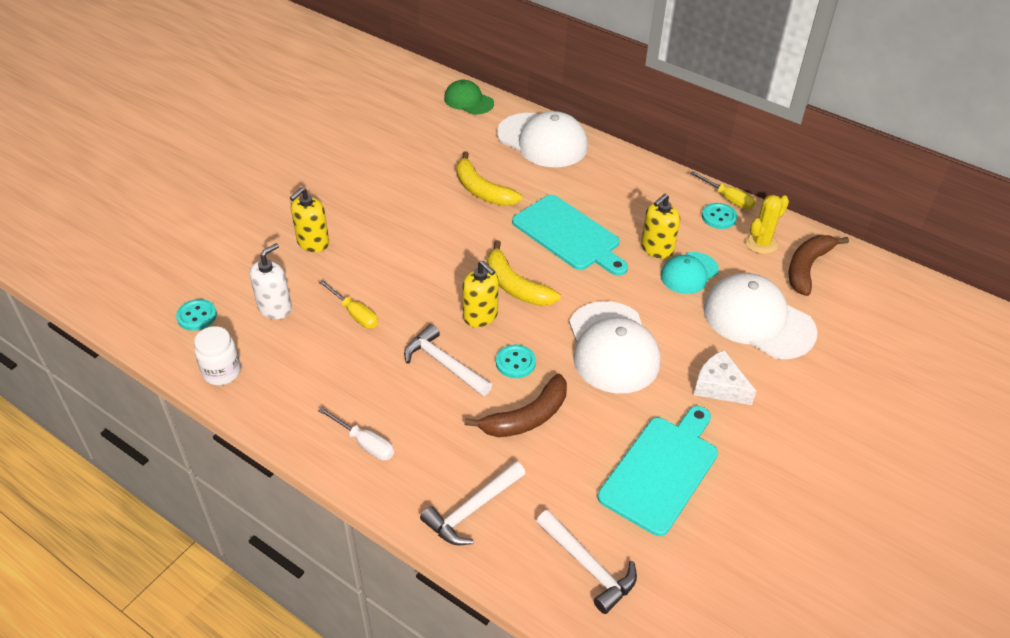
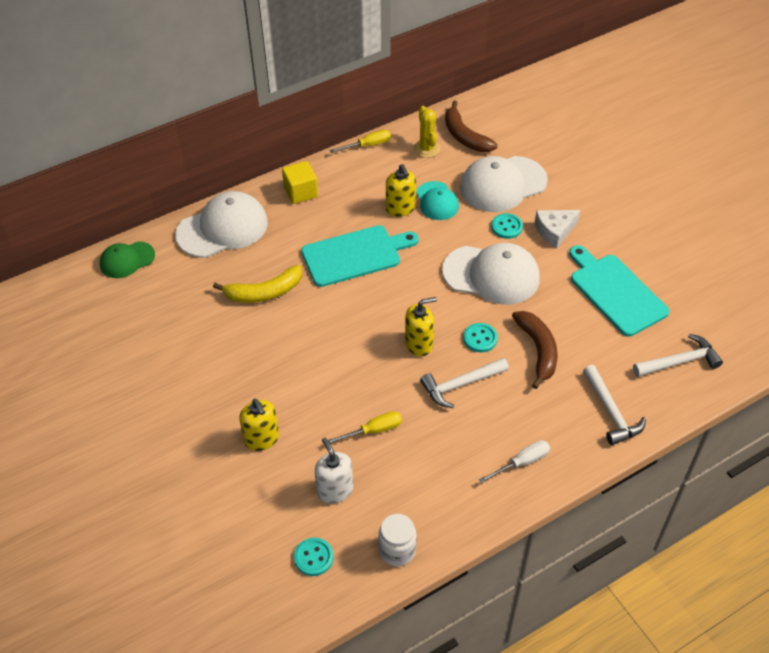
camera: 65 degrees left, 5 degrees up
(515, 286) = (396, 310): yellow banana -> none
(625, 173) = (301, 192): none -> yellow cube
(719, 217) = (385, 159): turquoise button -> turquoise button (507, 227)

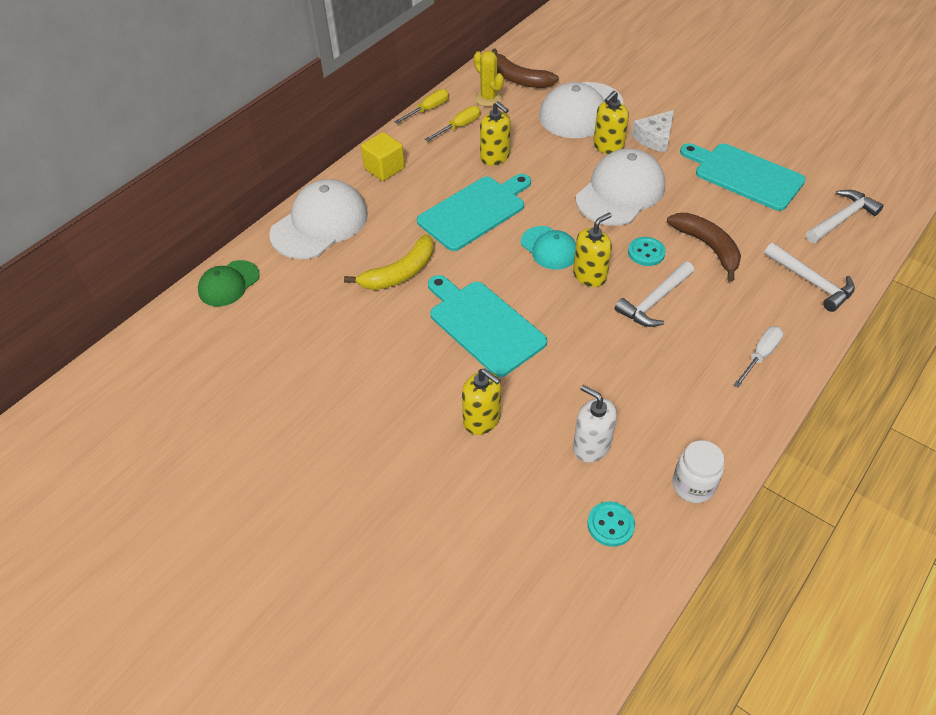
camera: 20 degrees left, 0 degrees up
(306, 359) = (483, 325): none -> turquoise cutting board
(373, 431) = (594, 373): yellow screwdriver -> yellow screwdriver (459, 127)
(437, 201) = (526, 141): turquoise cap -> turquoise cap (549, 248)
(491, 275) = (620, 192): white cap -> white cap turned 45 degrees counterclockwise
(507, 227) = (608, 146): turquoise button -> yellow soap dispenser

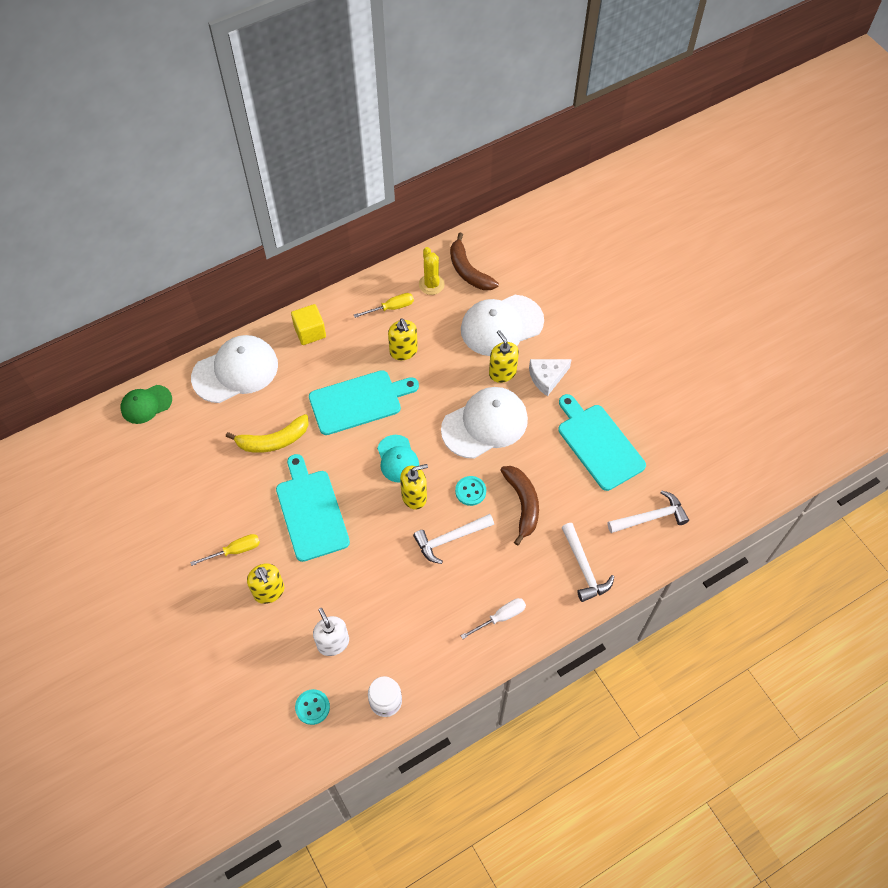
camera: 20 degrees right, 10 degrees up
(428, 109) = (375, 280): yellow screwdriver -> yellow screwdriver (235, 551)
(608, 146) = (502, 372): yellow soap dispenser -> yellow soap dispenser turned 90 degrees clockwise

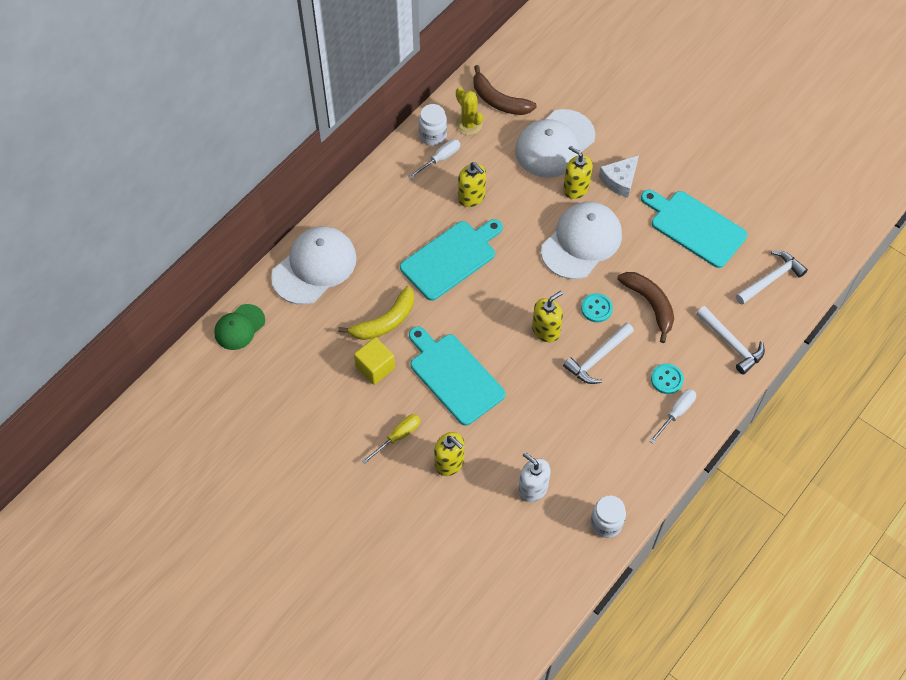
camera: 20 degrees left, 0 degrees up
(310, 332) = (370, 206): yellow cube -> yellow cube (375, 367)
(312, 707) = (541, 552): turquoise button -> turquoise button (667, 379)
(391, 308) = (440, 159): yellow screwdriver -> white screwdriver
(394, 285) = (433, 135): none -> white jar
(397, 459) = (514, 300): turquoise cap -> none

